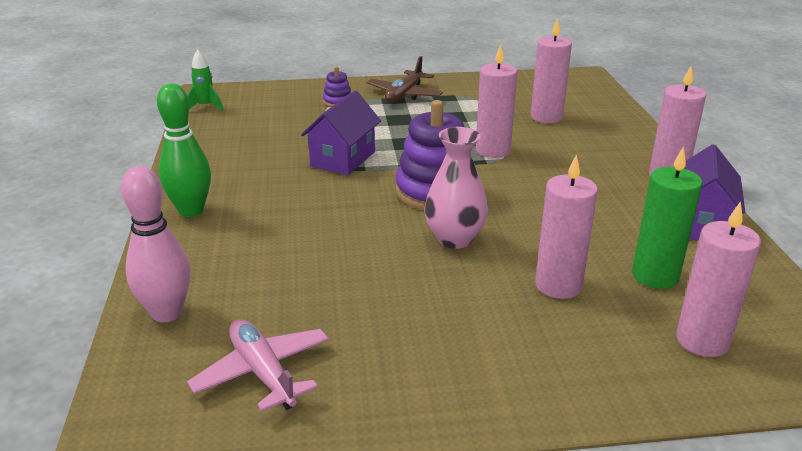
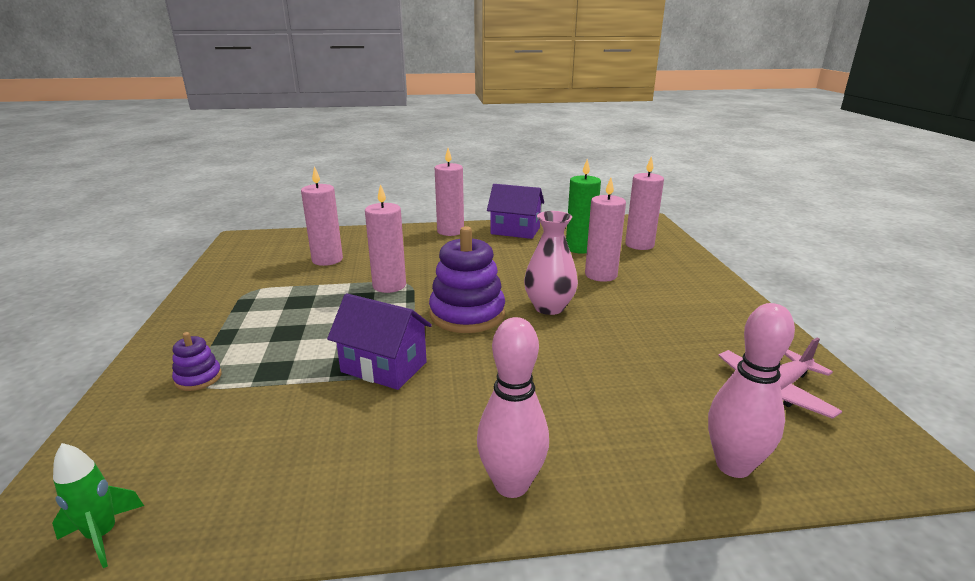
camera: 90 degrees left, 5 degrees down
(191, 211) = (511, 484): green bowling pin -> pink bowling pin
(404, 95) = (214, 328): brown plane -> none

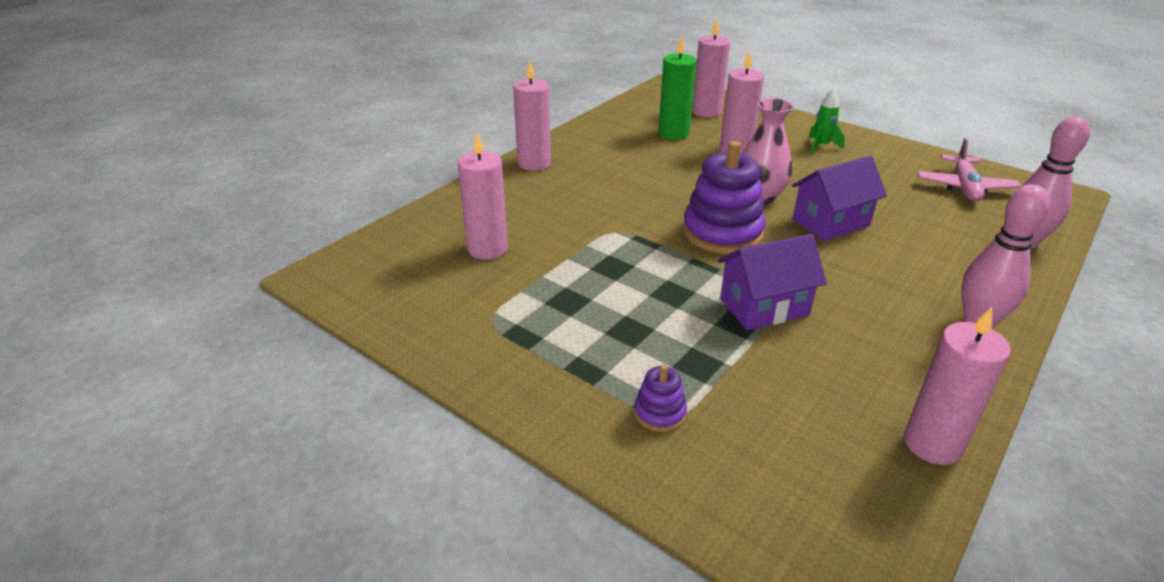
camera: 45 degrees left, 10 degrees up
(103, 535) = (881, 538): green rocket -> green rocket (821, 146)
(389, 285) = (608, 242): pink candle -> pink candle (932, 444)
(515, 231) = (589, 138): purple house -> purple house (831, 223)

